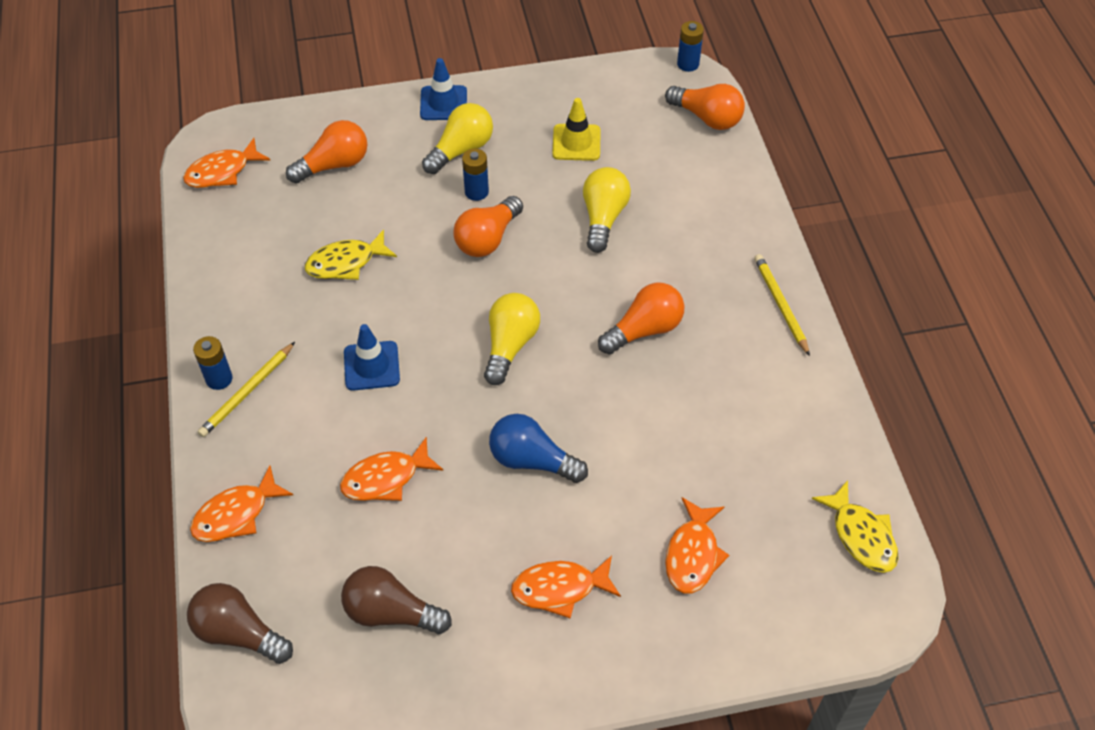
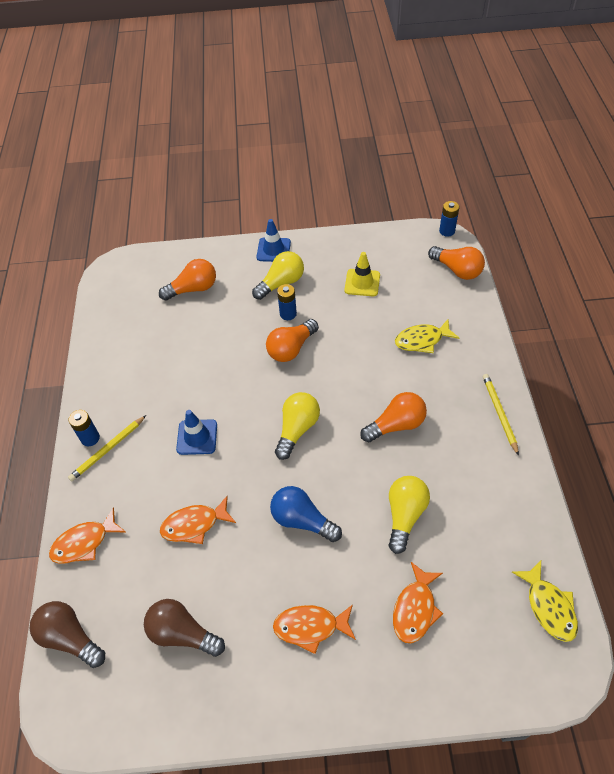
camera: 10 degrees right, 0 degrees up
(222, 172) = (118, 289): orange fish -> none
(346, 263) = (190, 359): yellow fish -> yellow fish (422, 340)
(603, 218) = (375, 338): yellow light bulb -> yellow light bulb (404, 515)

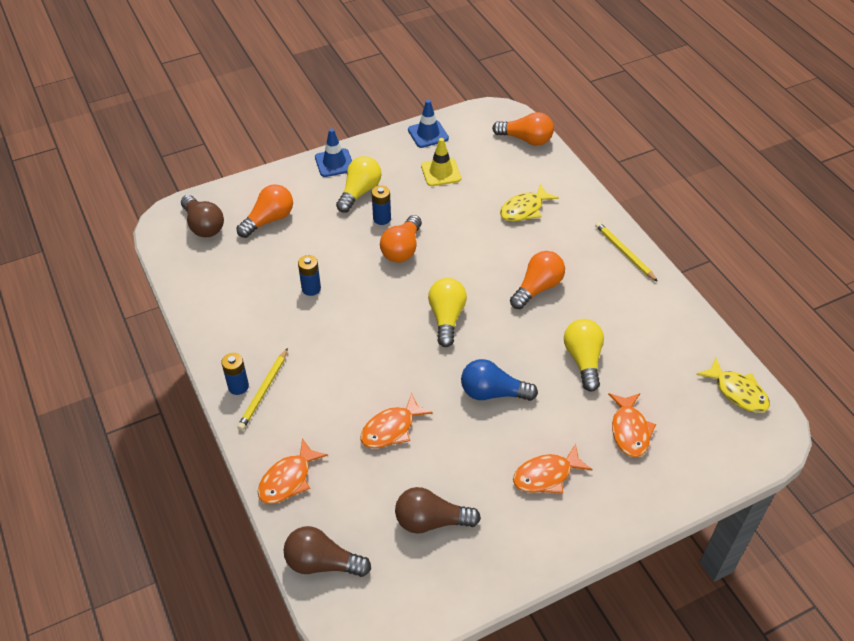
camera: 25 degrees left, 5 degrees down
(139, 279) = (203, 225): none -> brown light bulb
(197, 437) = (350, 353): blue traffic cone -> blue traffic cone (428, 134)
(447, 231) = (499, 106): blue battery -> blue battery (311, 289)

